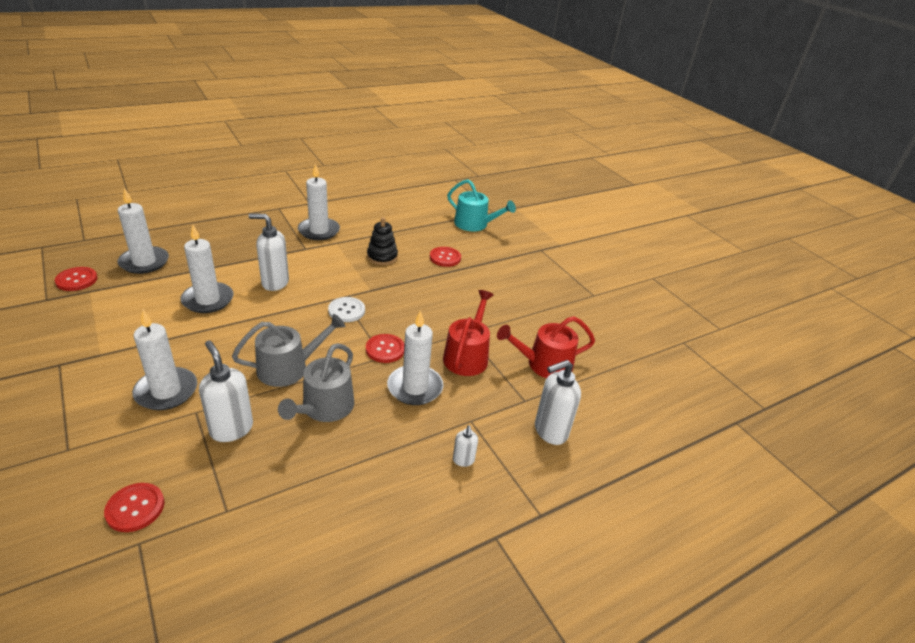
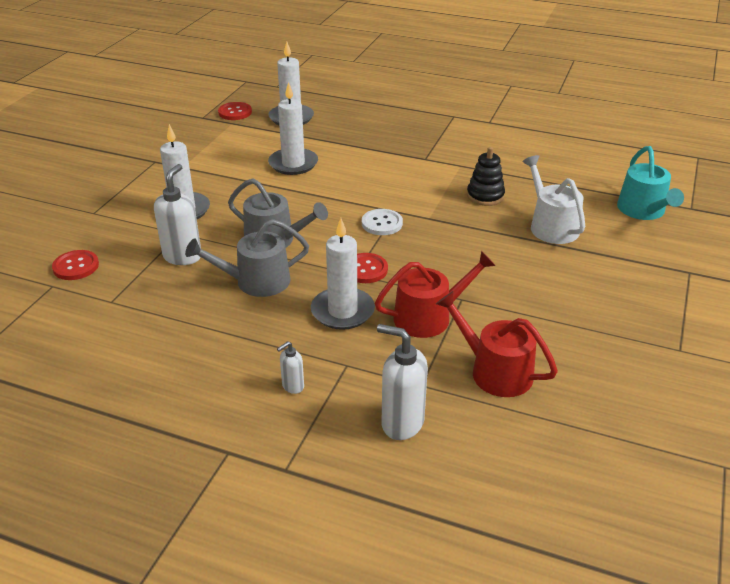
camera: 55 degrees right, 0 degrees up
(275, 283) = (359, 174): white soap dispenser -> none
(319, 231) = (460, 149): white candle -> none
(445, 258) = (551, 226): red button -> white watering can

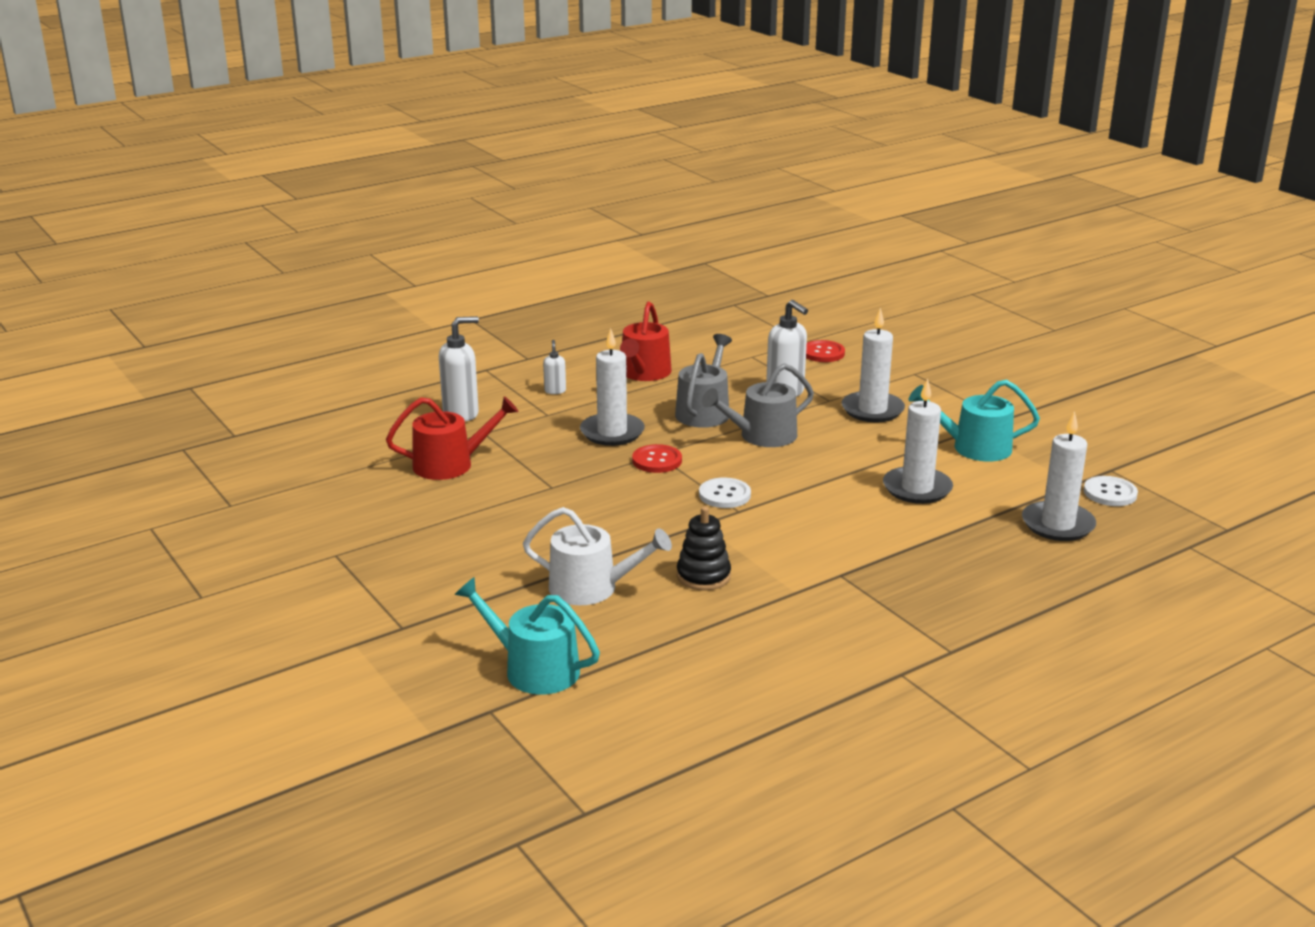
camera: 125 degrees right, 10 degrees down
(212, 160) = (974, 447): none -> turquoise watering can
(235, 112) = (1110, 493): red button -> white button
(429, 317) = (551, 464): red watering can -> red watering can (644, 373)

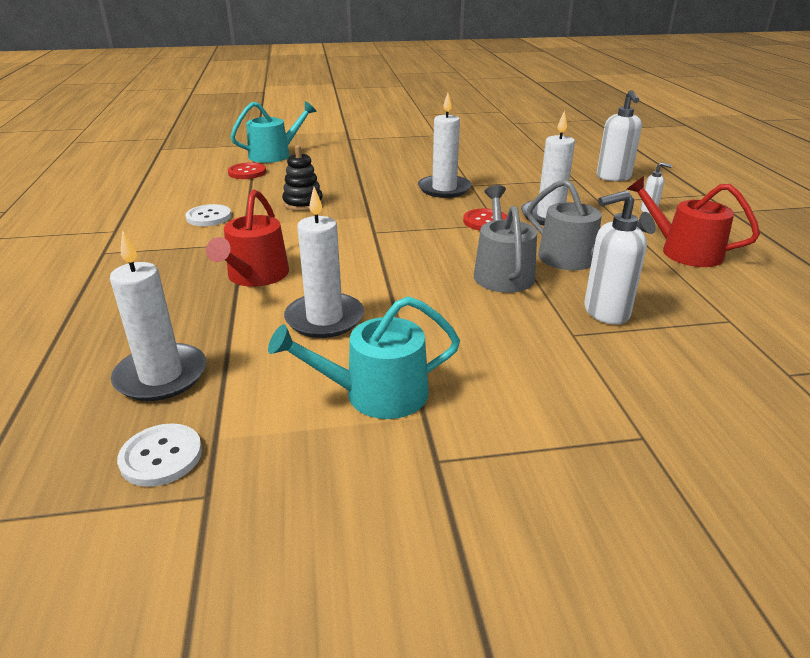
camera: 115 degrees right, 5 degrees up
(450, 464) = (528, 165): red watering can -> red watering can (255, 276)
(591, 588) = (331, 175): white watering can -> none
(724, 495) = (404, 232): white button -> white button (209, 217)
(823, 353) = (739, 377): red button -> red button (247, 172)
(872, 410) = (529, 355): white candle -> white candle (444, 189)
(974, 447) = (376, 394): turquoise watering can -> turquoise watering can turned 135 degrees counterclockwise

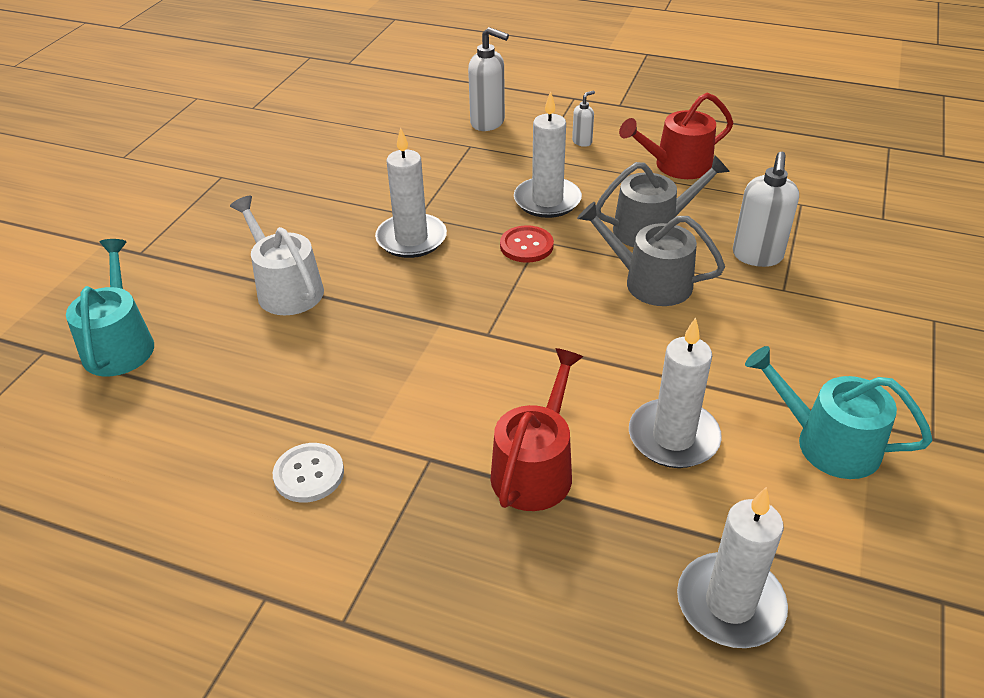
camera: 60 degrees left, 10 degrees up
(161, 456) = (877, 627): white button -> none
(247, 172) = (166, 392): red button -> none
(255, 276) = (535, 468): red watering can -> red watering can turned 105 degrees counterclockwise
(303, 203) = (346, 367): black stacking toy -> none
(356, 173) = (286, 288): none -> white watering can
(376, 394) = (828, 443): turquoise watering can -> turquoise watering can turned 105 degrees clockwise

